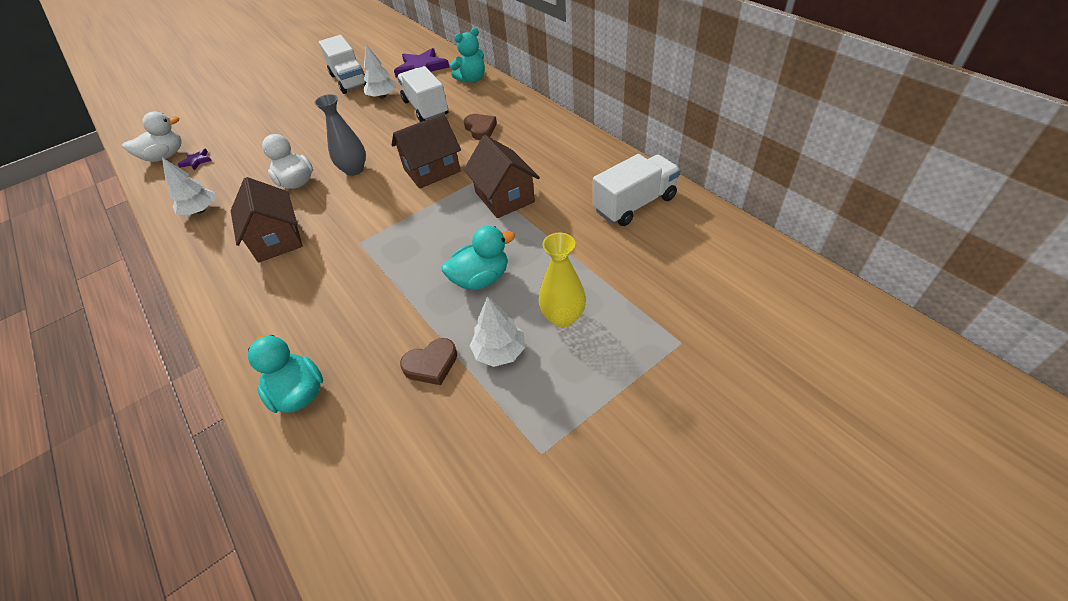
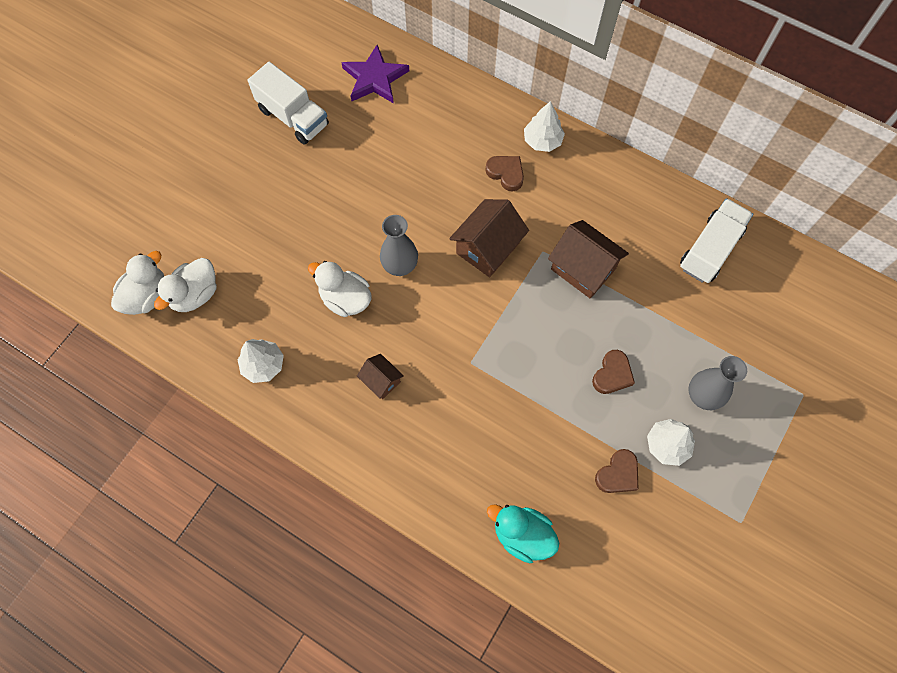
camera: 25 degrees left, 20 degrees up
(196, 161) = (195, 294): purple star -> white duck
(277, 239) = (381, 381): brown house -> brown house, size x0.56
(382, 96) = (356, 139): white tree -> white tree (542, 141)
(426, 108) = (423, 151): white truck -> none
(472, 79) = (450, 89): turquoise teddy bear -> none
(481, 279) = (612, 374): turquoise duck -> brown heart
(563, 317) = (702, 396): yellow vase -> grey vase

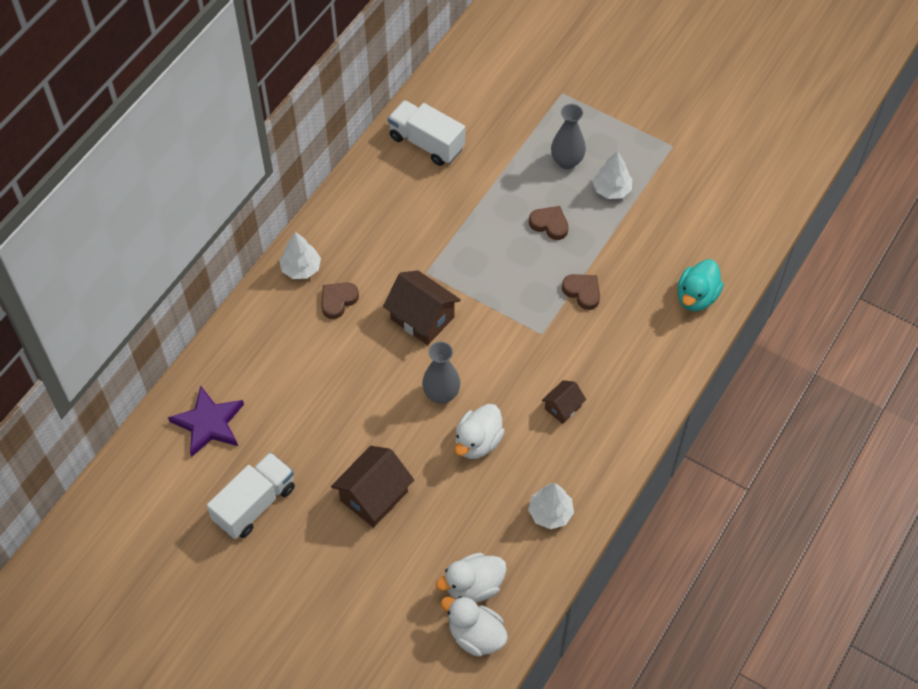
camera: 90 degrees left, 10 degrees down
(195, 294) = (473, 586): white duck -> white duck turned 120 degrees clockwise
(583, 269) = (445, 241): brown house -> brown house (374, 496)
(618, 474) = (639, 226): brown heart -> brown heart (582, 292)

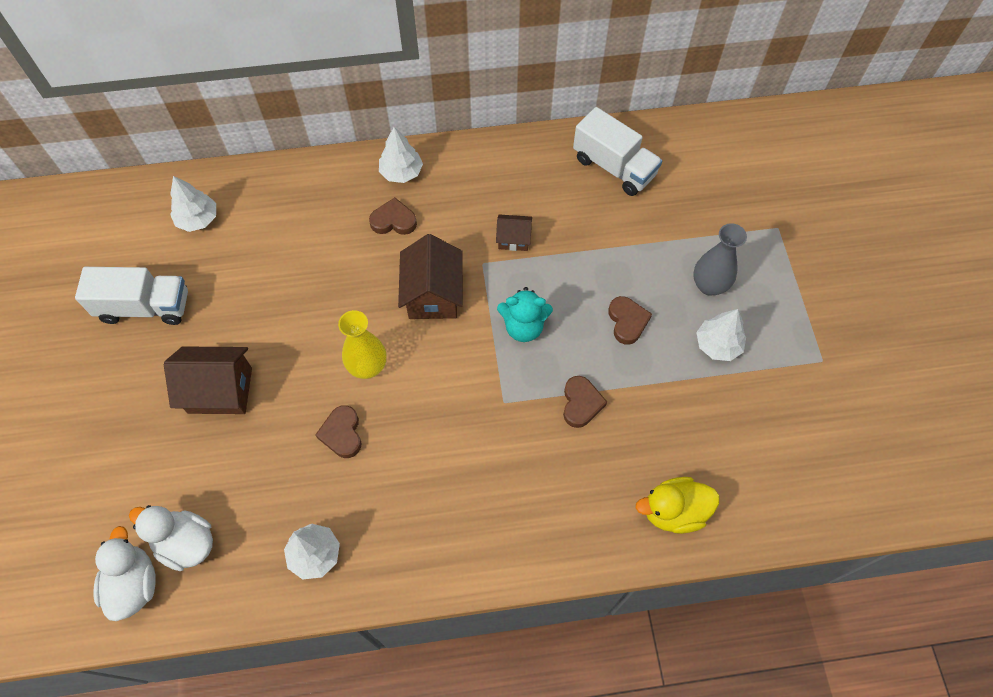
camera: 50 degrees right, 5 degrees up
(209, 423) = (198, 219): purple star -> white tree
(426, 143) = (614, 167): white truck -> white truck turned 135 degrees clockwise
(441, 394) = (368, 367): grey vase -> yellow vase
(478, 442) = (342, 433): white duck -> brown heart
(498, 283) = (523, 327): none -> turquoise teddy bear
(562, 407) = (439, 480): brown house -> brown house (513, 239)
(696, 297) = (673, 511): turquoise duck -> yellow duck

